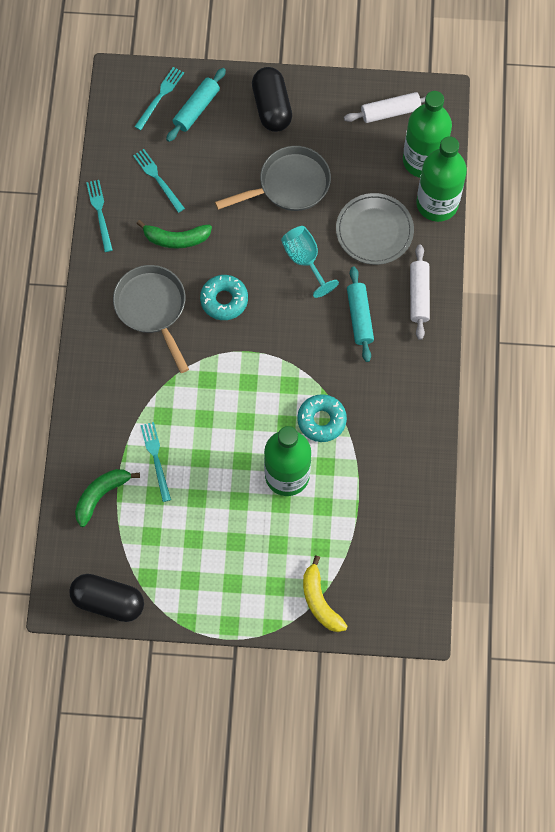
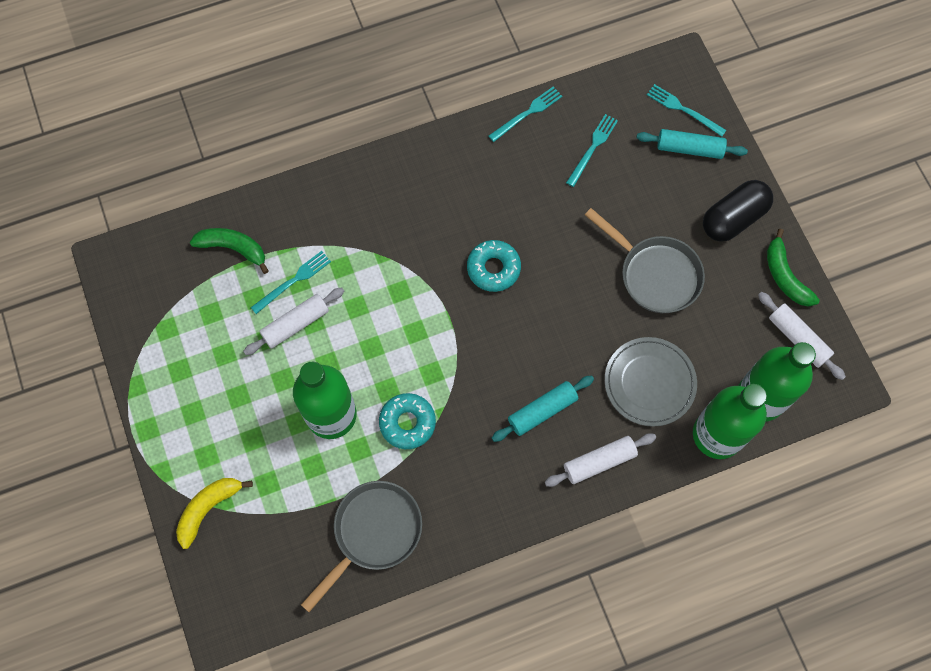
camera: 65 degrees right, 0 degrees up
(108, 601) = (127, 304): black capsule -> none
(152, 308) = (451, 206): grey pan -> grey pan (373, 533)
(160, 96) = (683, 109): turquoise fork -> turquoise fork turned 150 degrees counterclockwise
(176, 239) = (536, 194): green banana -> green banana (785, 276)
(195, 472) = (296, 324): none -> white rolling pin
(305, 260) = (578, 327): turquoise goblet -> none

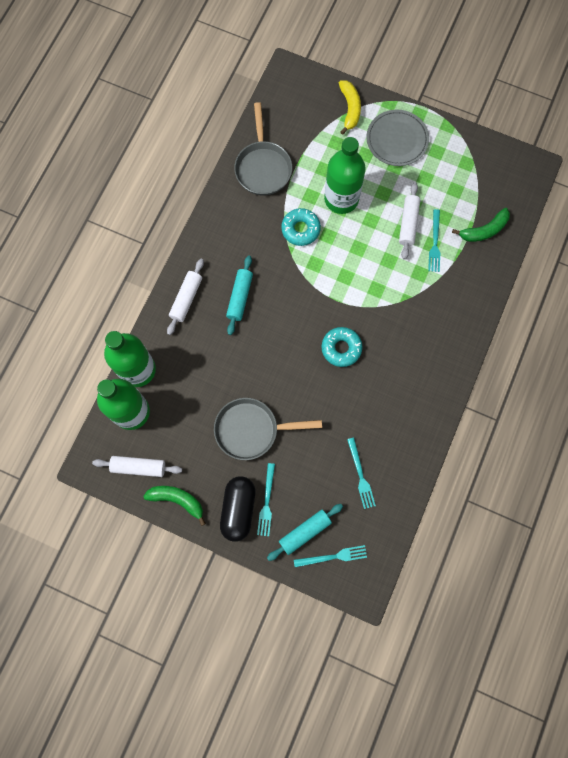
camera: 135 degrees right, 5 degrees up
(527, 113) = (419, 461): turquoise fork -> turquoise fork (266, 502)
(649, 383) = (198, 364): grey plate -> grey plate (397, 139)

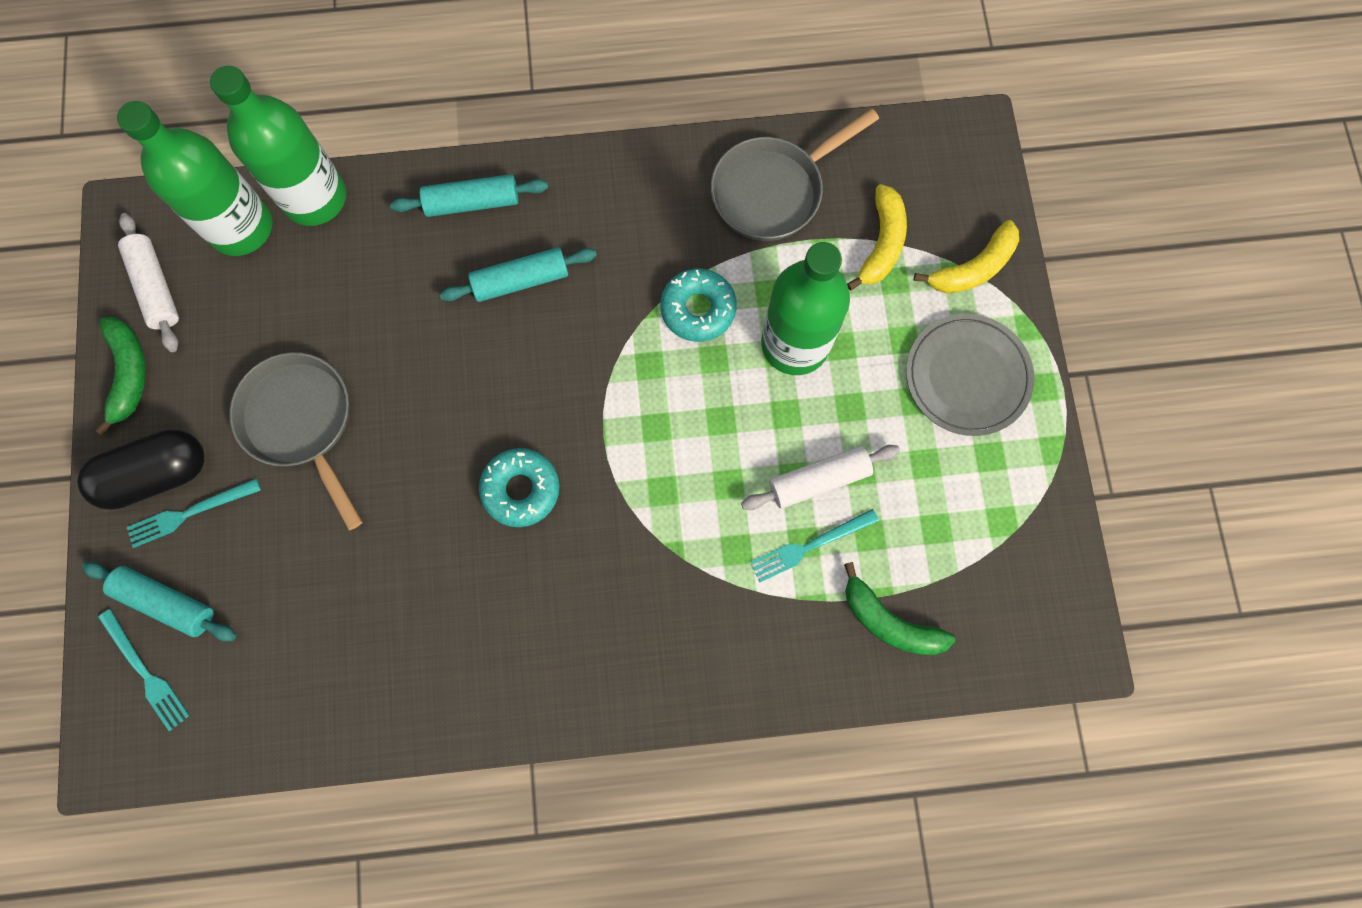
camera: 60 degrees right, 0 degrees up
(186, 299) = (472, 202): white rolling pin -> turquoise rolling pin
(316, 138) = (881, 244): none -> yellow banana
(360, 475) = (309, 643): turquoise fork -> none

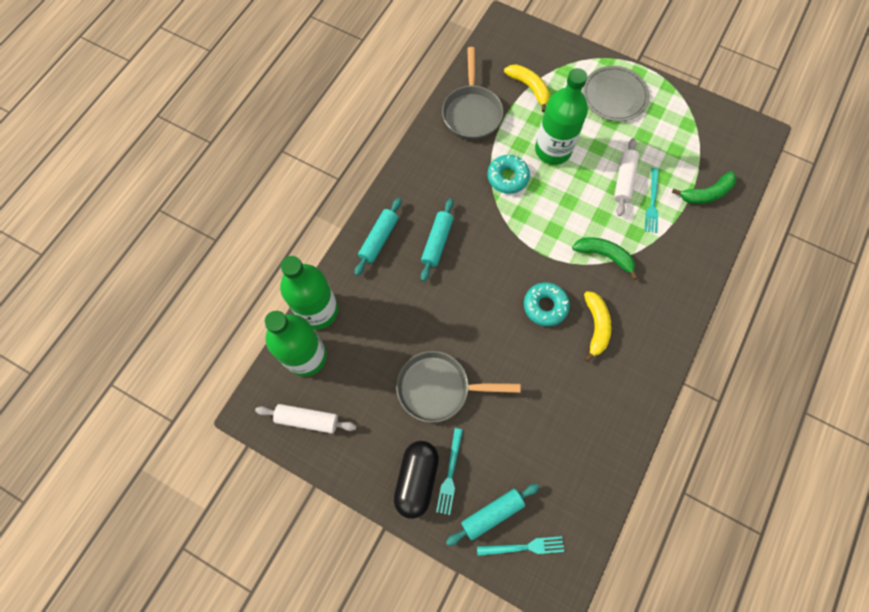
camera: 55 degrees left, 5 degrees down
(129, 374) = (347, 462): green banana -> green banana (604, 256)
(973, 268) = (566, 62): yellow banana -> yellow banana (596, 326)

